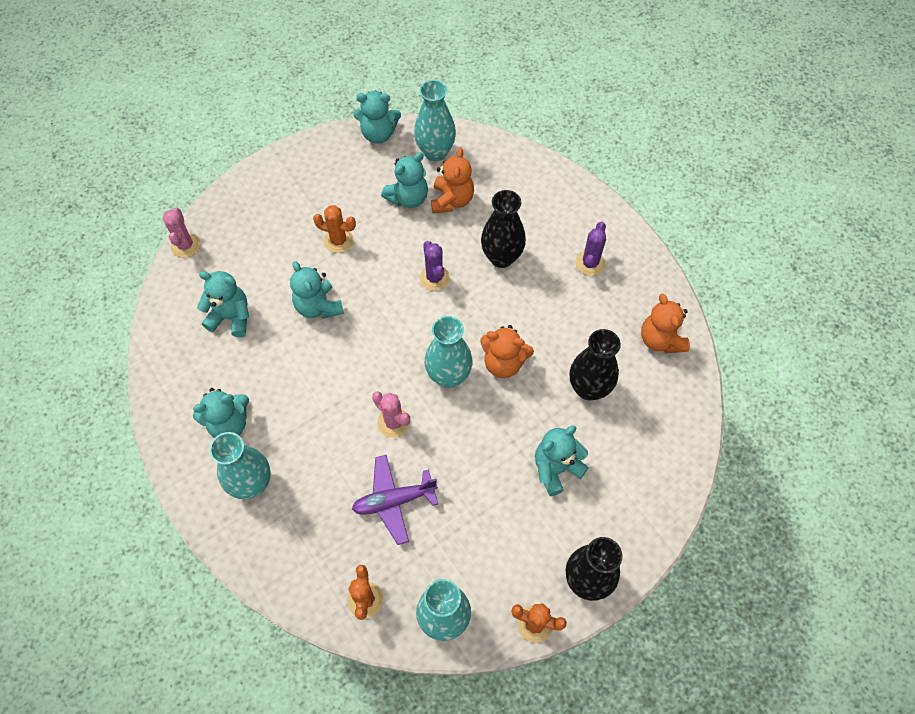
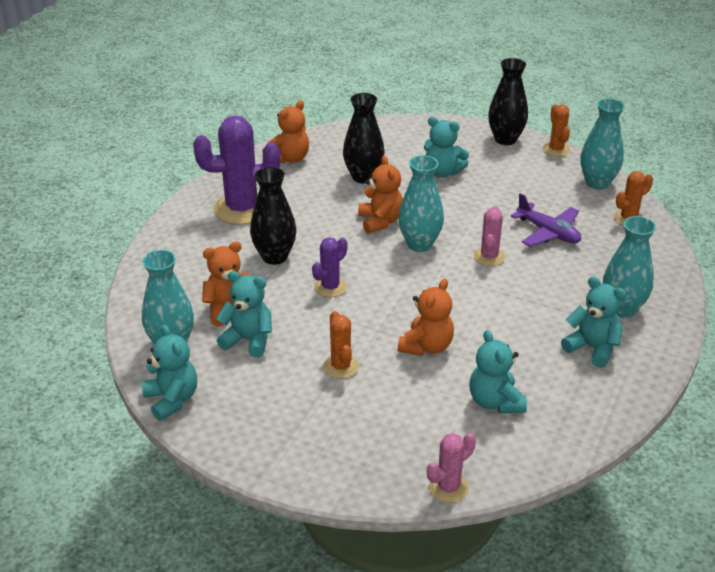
camera: 120 degrees left, 25 degrees down
(318, 306) = (426, 346): turquoise teddy bear -> orange teddy bear
(590, 263) = (242, 209): purple cactus -> purple cactus, size x1.91

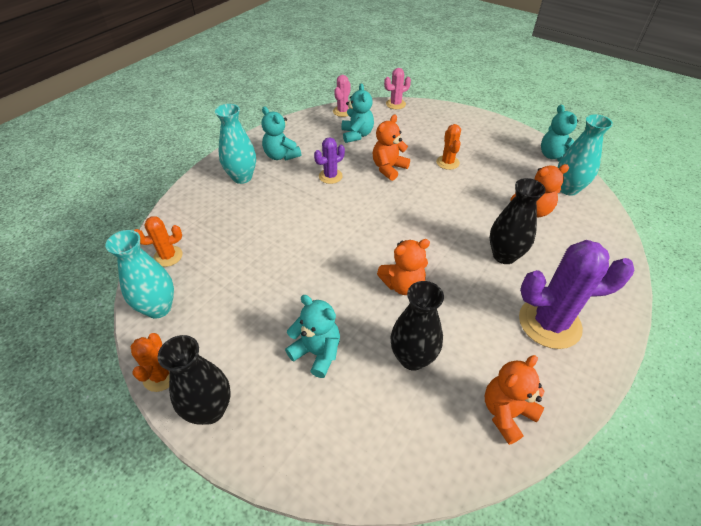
camera: 170 degrees left, 10 degrees up
(248, 340) = (513, 186): turquoise teddy bear -> none
(330, 287) = (454, 220): purple cactus -> purple cactus (330, 176)
(380, 221) = (403, 285): orange teddy bear -> orange teddy bear turned 105 degrees counterclockwise
(419, 244) = (371, 252): turquoise vase -> none
(489, 257) = (315, 232): pink cactus -> pink cactus (343, 111)
(548, 232) = (251, 250): purple plane -> none

